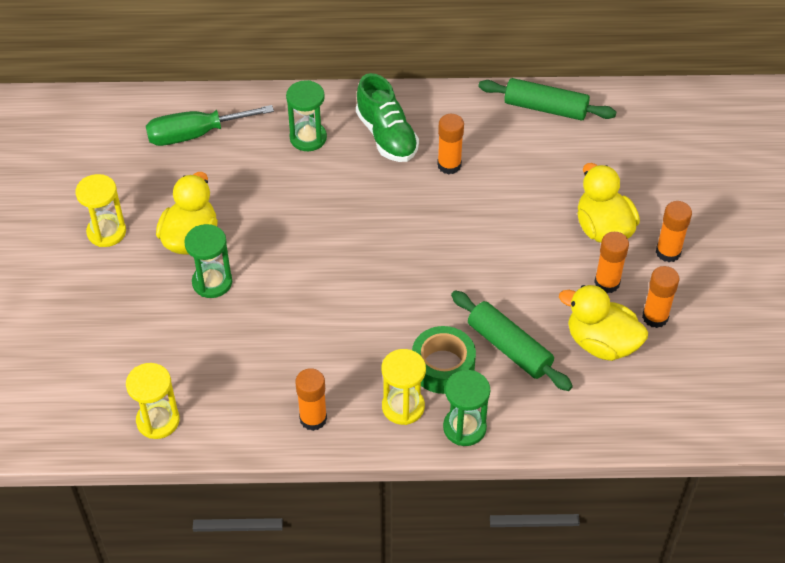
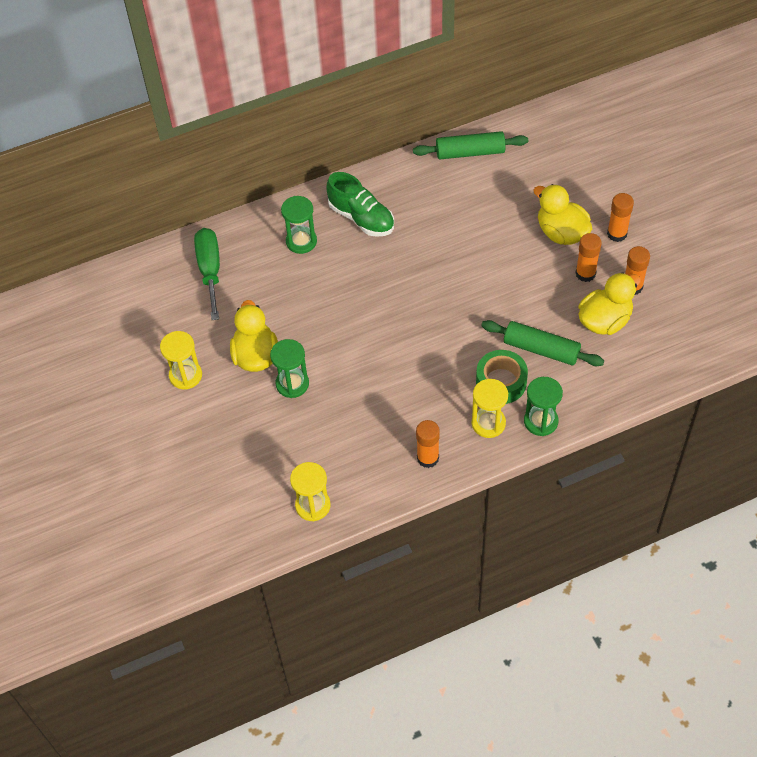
camera: 20 degrees left, 5 degrees up
(195, 134) = (210, 271): green screwdriver -> green screwdriver turned 120 degrees clockwise
(449, 165) = (422, 224): orange glue stick -> none
(601, 343) = (604, 321): yellow duck -> yellow duck turned 135 degrees clockwise

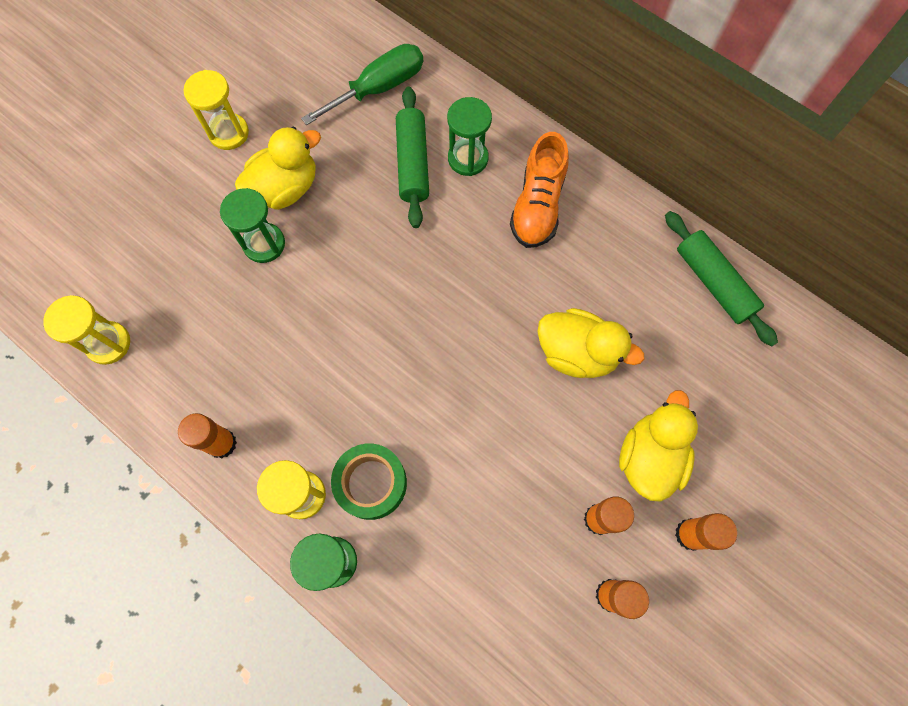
camera: 60 degrees right, 15 degrees up
(361, 218) = (537, 206): green shoe -> orange shoe
(541, 349) = (446, 513): green rolling pin -> green rolling pin (413, 163)
(604, 321) = (533, 580): yellow duck -> yellow duck (577, 353)

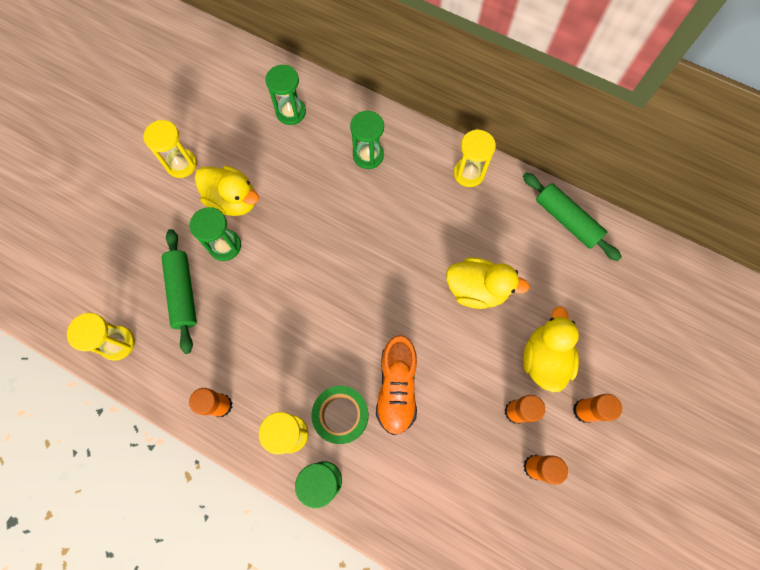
camera: 10 degrees left, 0 degrees up
(285, 188) = (233, 200): yellow duck -> yellow duck turned 75 degrees clockwise
(379, 88) = (291, 112): green screwdriver -> green hourglass
(413, 163) = (327, 166): green rolling pin -> green rolling pin (183, 292)
(537, 206) = (427, 183): orange shoe -> orange shoe (396, 388)
(595, 201) = (468, 173): none -> yellow hourglass

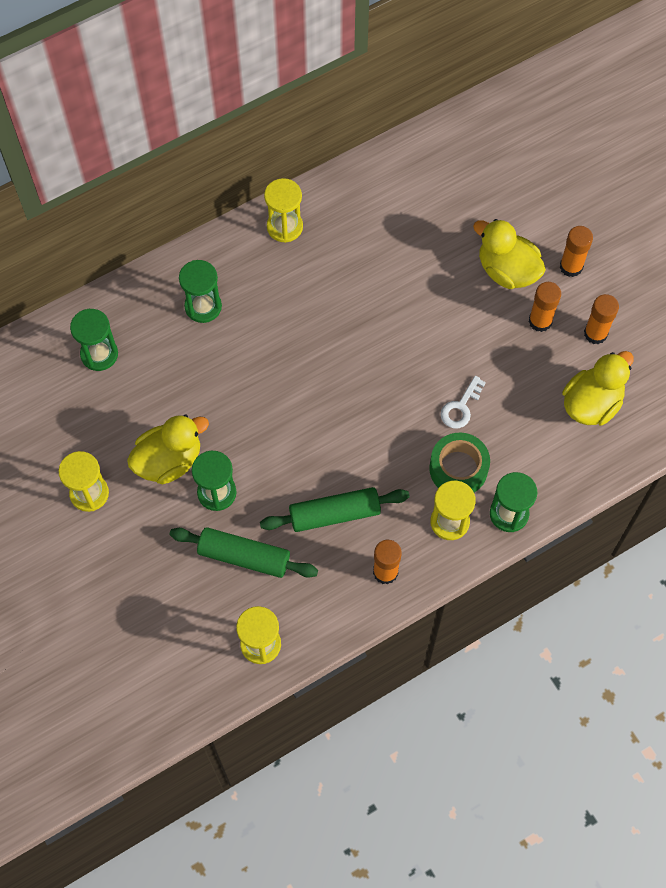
camera: 60 degrees left, 5 degrees down
(396, 388) = (460, 407): orange shoe -> white key
(476, 289) = (408, 288): yellow duck -> yellow duck (591, 403)
(566, 220) = (389, 173): green rolling pin -> green rolling pin (334, 514)

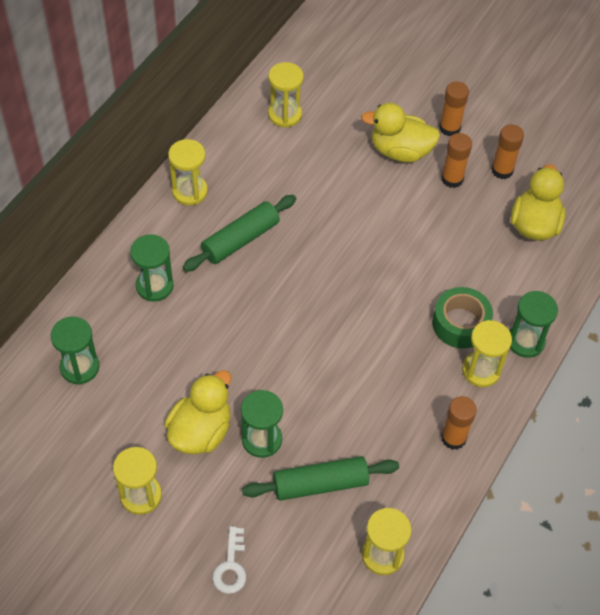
camera: 30 degrees left, 10 degrees down
(334, 514) = (379, 409): green rolling pin -> green rolling pin (240, 240)
(418, 185) = (285, 114): none -> yellow hourglass
(460, 407) = (431, 273): white key -> white key (231, 566)

